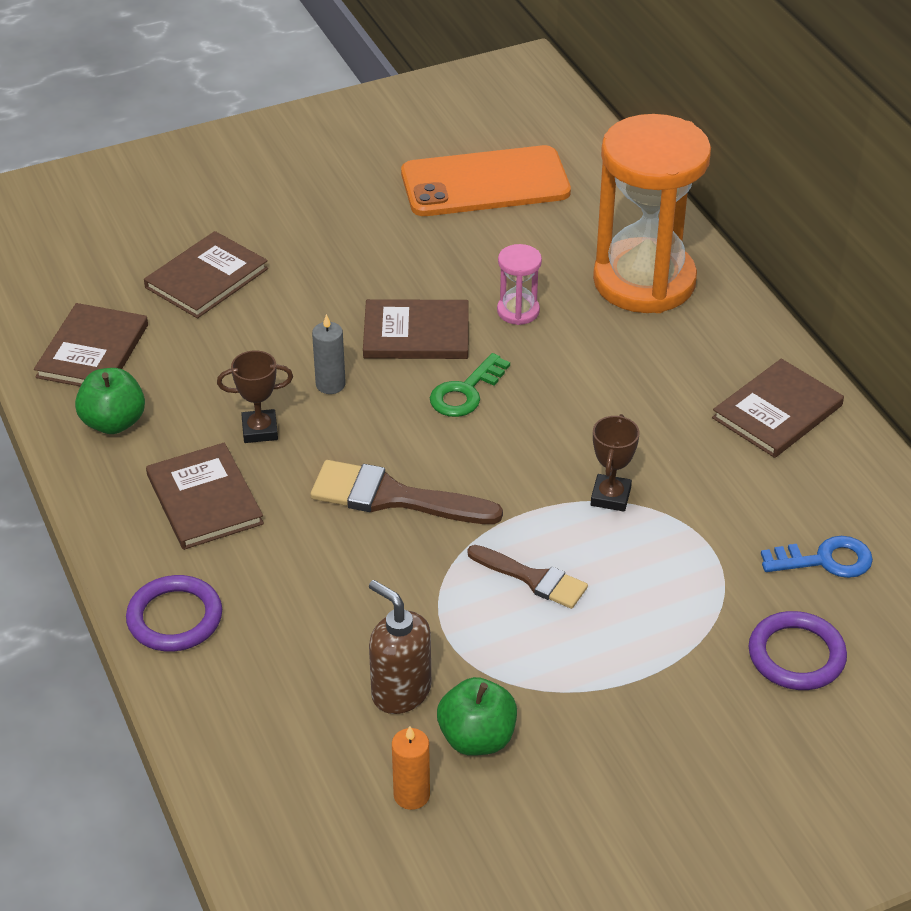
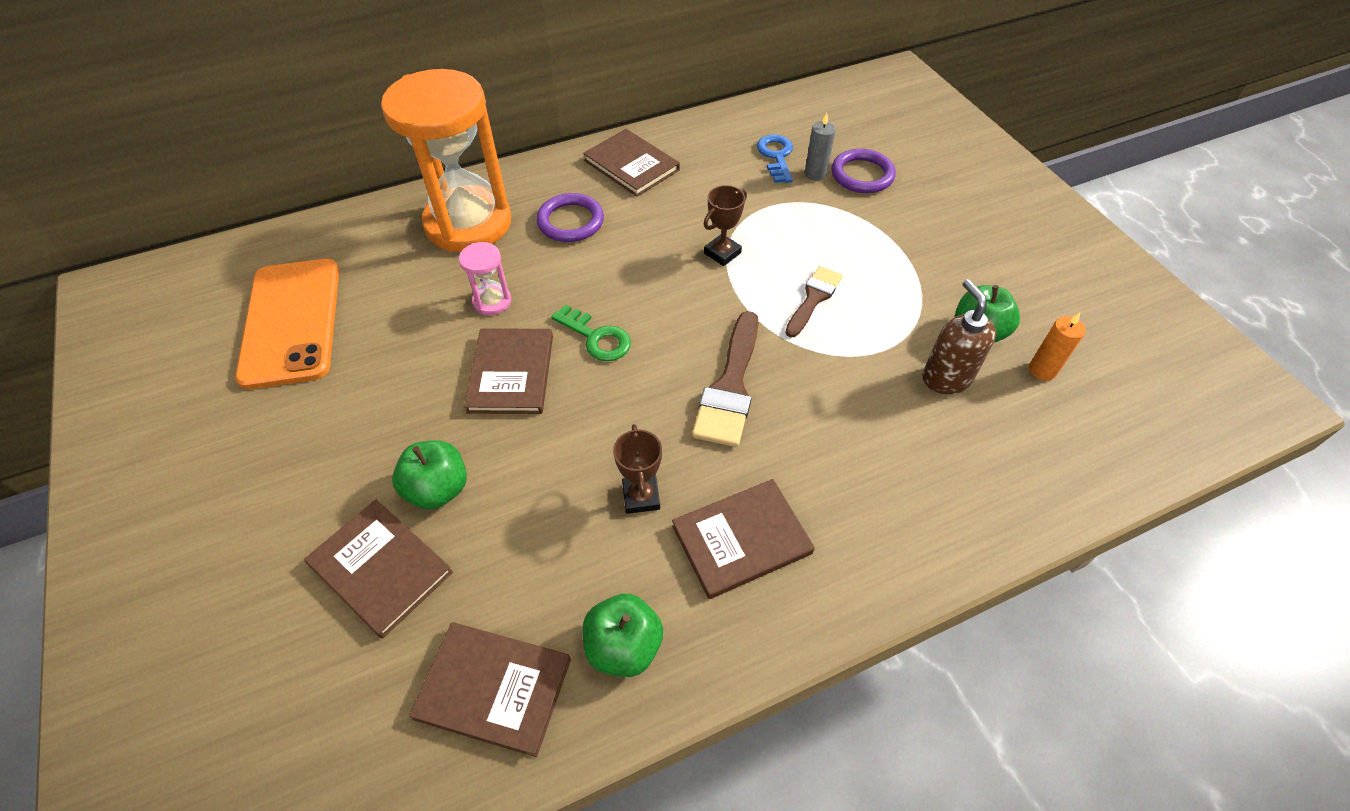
camera: 90 degrees left, 10 degrees up
(175, 618) = (901, 552): purple ring -> purple ring (570, 221)
(281, 300) = (438, 489): none -> green apple
(330, 384) = (577, 439): grey candle -> grey candle (815, 174)
(400, 692) = (946, 378): brown soap dispenser -> brown soap dispenser turned 120 degrees clockwise
(610, 496) = (722, 253): brown trophy -> brown trophy turned 60 degrees counterclockwise

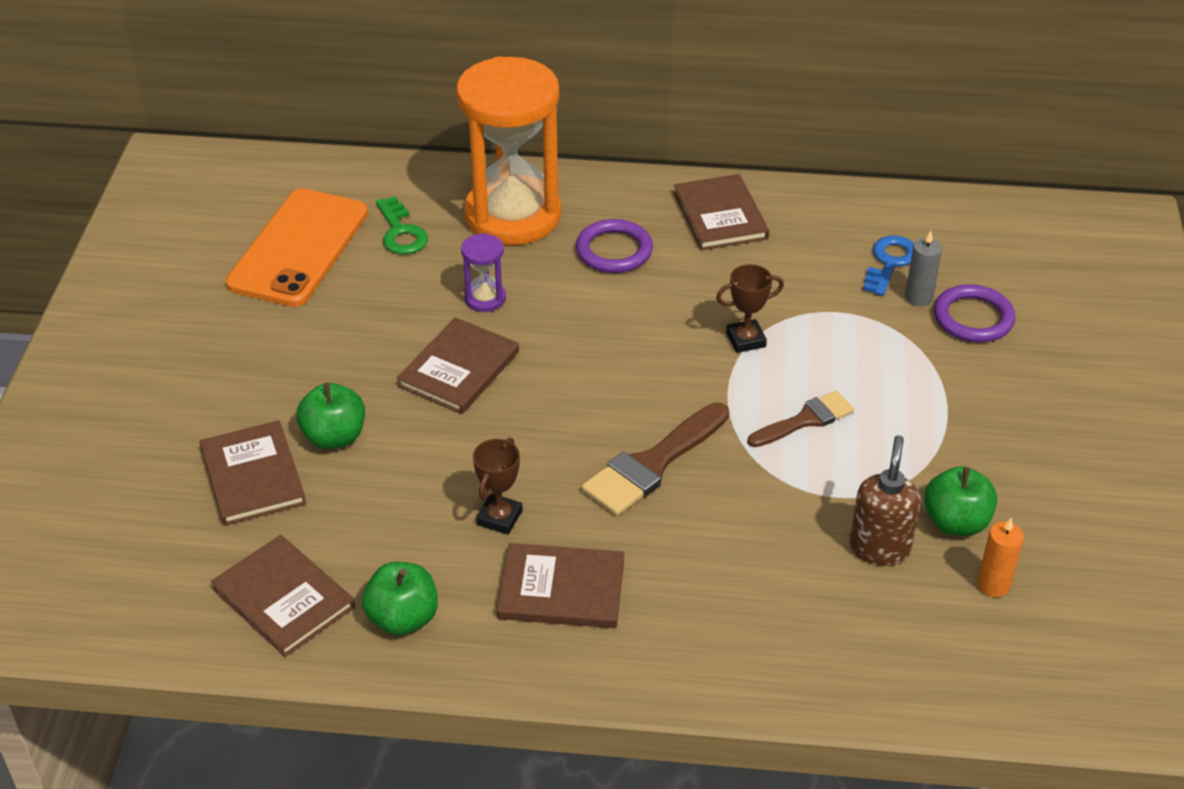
camera: 30 degrees right, 10 degrees down
(492, 301) = (485, 298): pink hourglass -> purple hourglass
(596, 337) = (559, 369): green key -> green key (401, 232)

